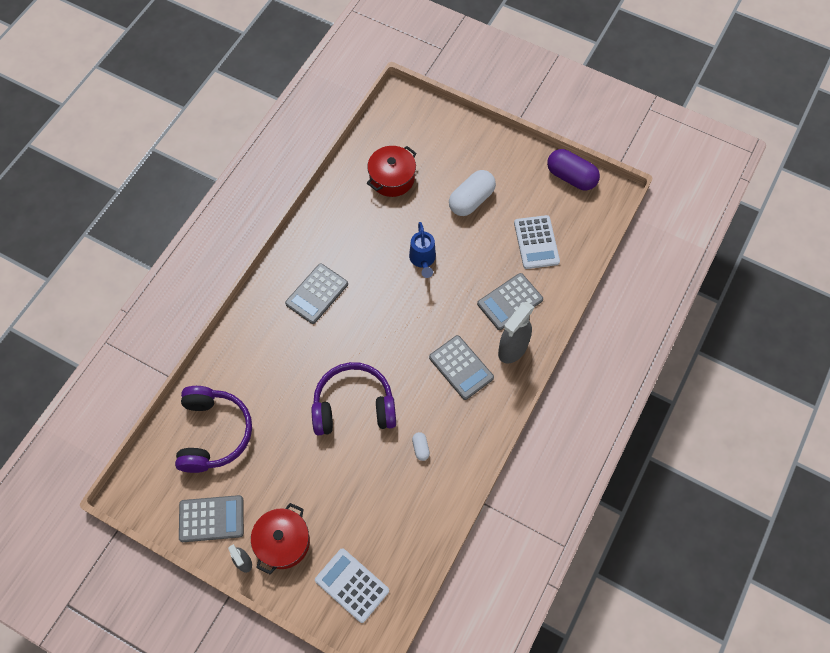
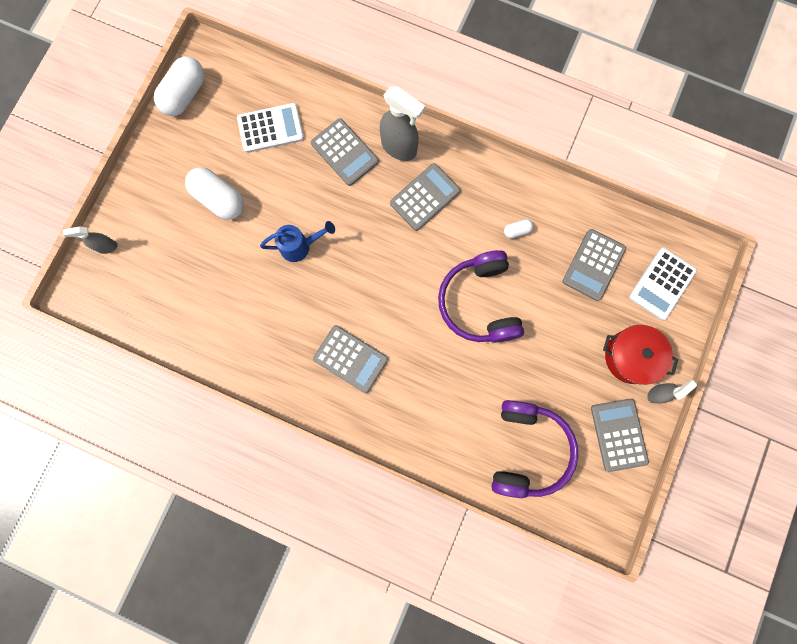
camera: 95 degrees left, 15 degrees up
(213, 433) = (527, 449): purple headphones -> purple headphones turned 105 degrees clockwise
(379, 518) = (593, 265): none -> grey calculator
(392, 178) = (193, 290): red pot -> none
(435, 118) = (106, 247): none -> grey spray bottle
(571, 177) = (185, 95): purple capsule -> white capsule

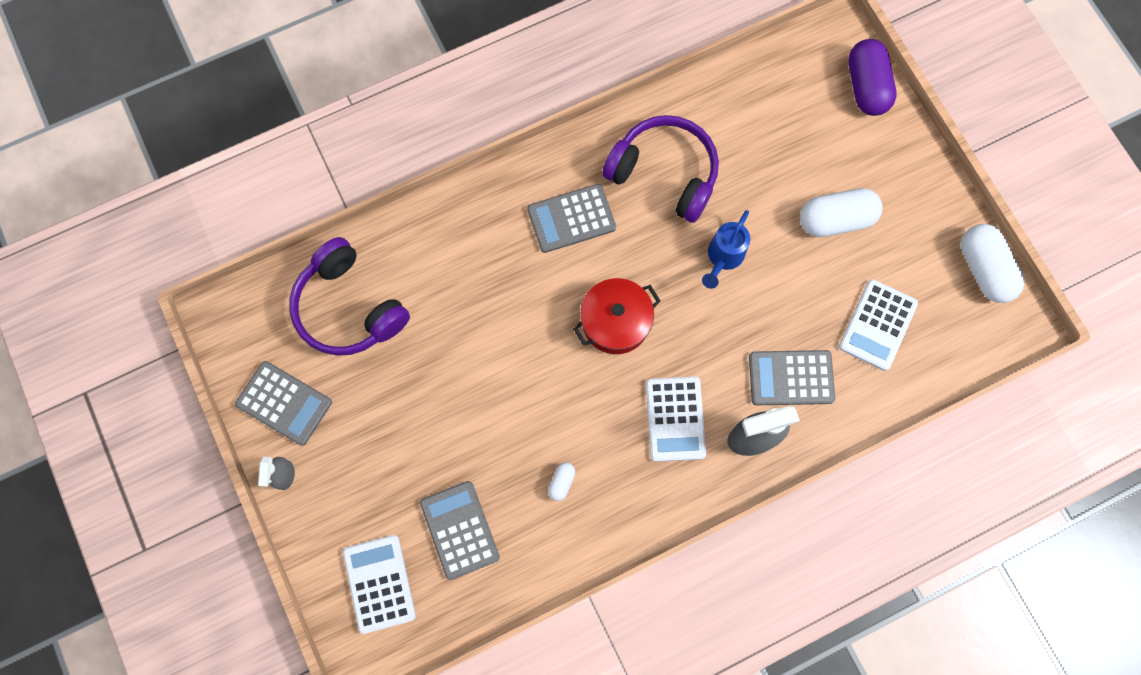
camera: 130 degrees right, 5 degrees down
(106, 247) = (866, 86): grey spray bottle -> purple capsule
(425, 197) = (675, 419): grey calculator -> white calculator
(480, 302) = (521, 381): purple headphones -> purple headphones (664, 174)
(631, 356) = (340, 482): red pot -> red pot (615, 322)

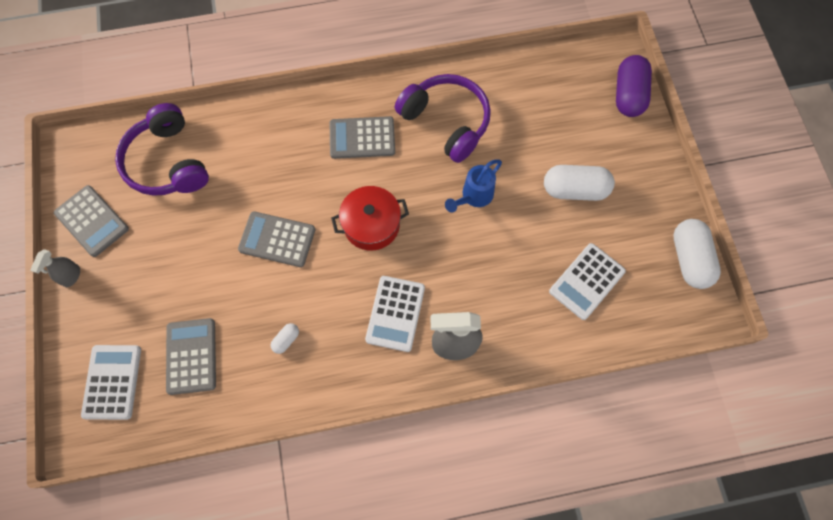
camera: 15 degrees right, 5 degrees down
(791, 378) = (501, 305): grey calculator -> grey calculator (277, 239)

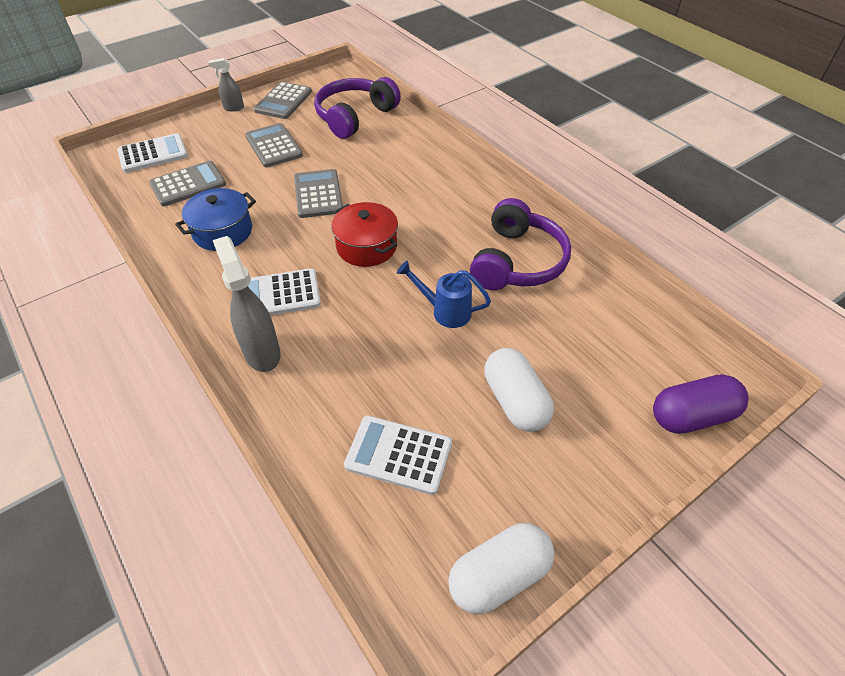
camera: 65 degrees right, 20 degrees down
(286, 340) = (222, 231): white capsule -> blue pot
(362, 138) = (454, 210): grey calculator -> grey calculator (273, 146)

